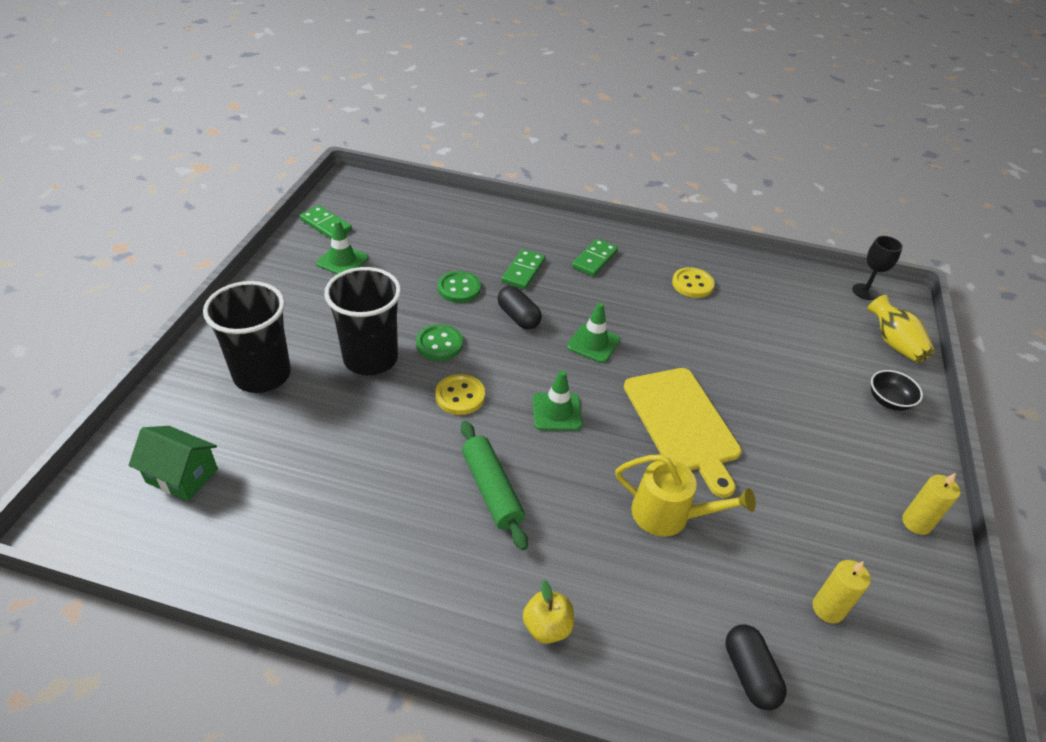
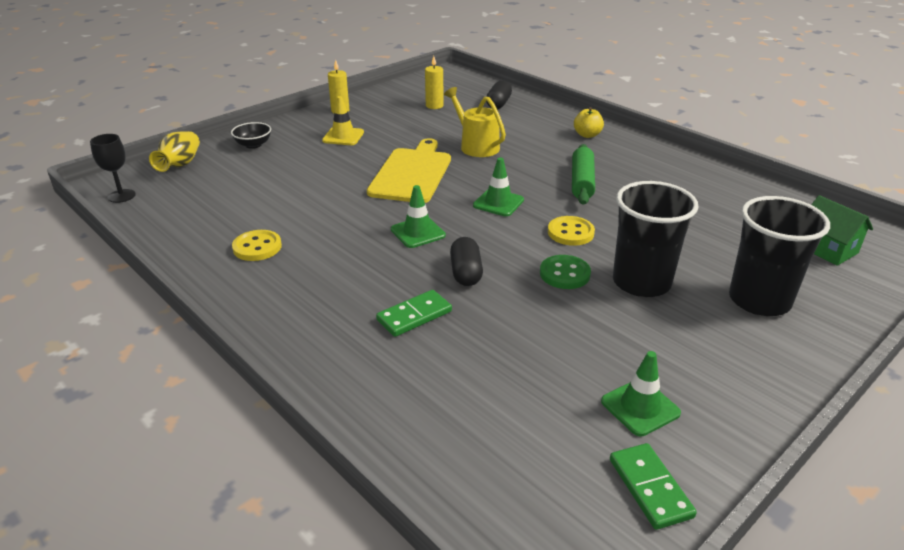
camera: 145 degrees left, 10 degrees down
(459, 288) = (506, 320): green button -> none
(594, 259) = (318, 302): green domino -> none
(831, 461) = (343, 136): none -> yellow traffic cone

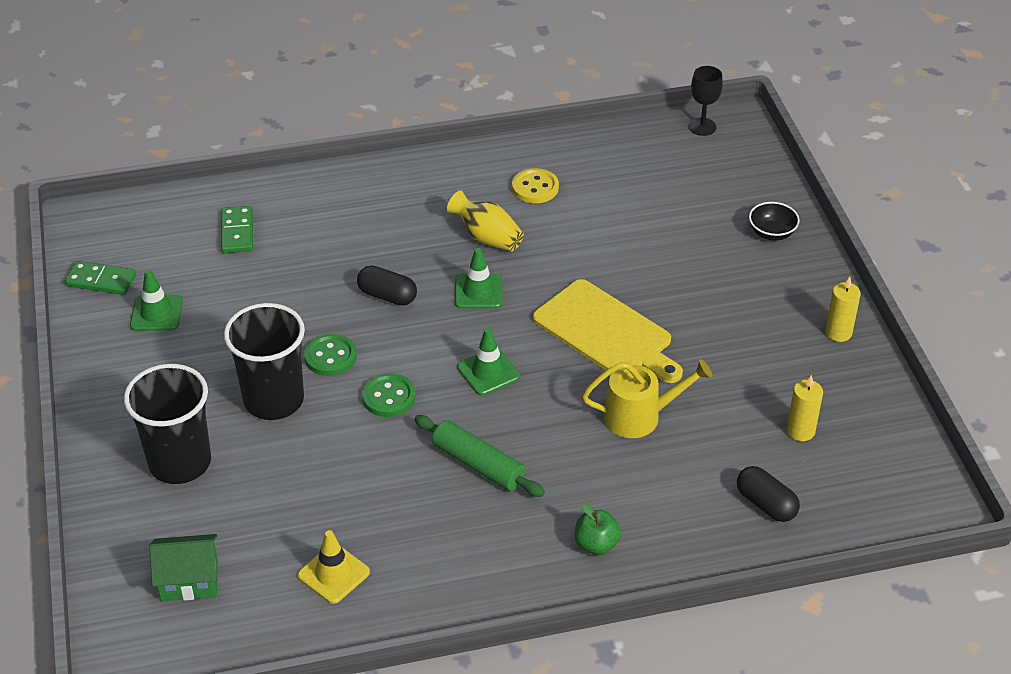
camera: 120 degrees right, 10 degrees up
(180, 165) = (752, 172): yellow vase -> yellow vase (487, 237)
(343, 136) = (748, 310): yellow traffic cone -> yellow traffic cone (333, 574)
(414, 316) = (357, 244): green domino -> green domino (237, 232)
(570, 233) = (388, 397): yellow button -> green button
(587, 135) = (596, 544): yellow apple -> green apple

